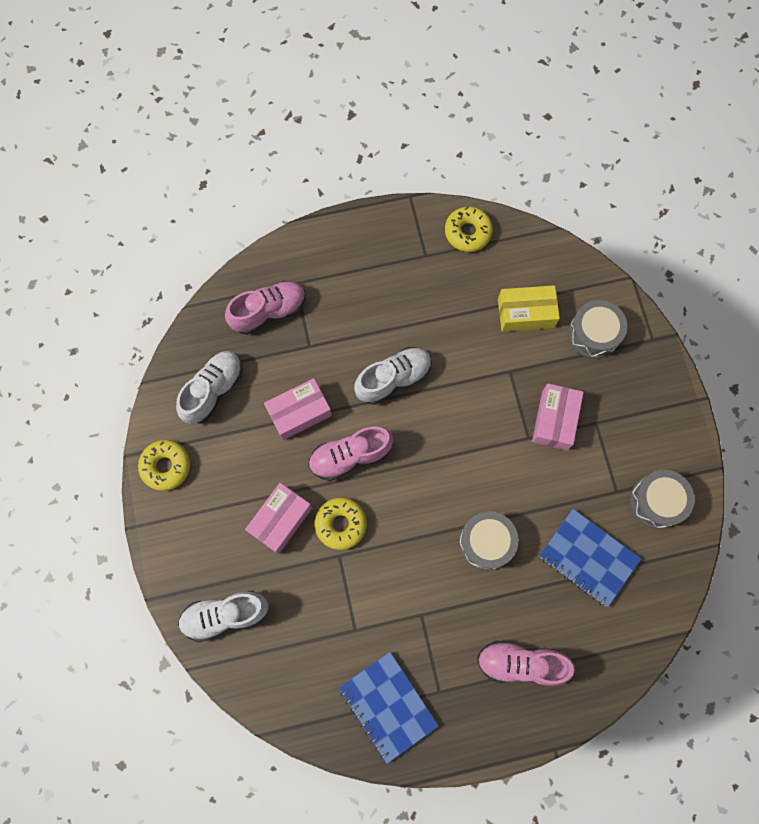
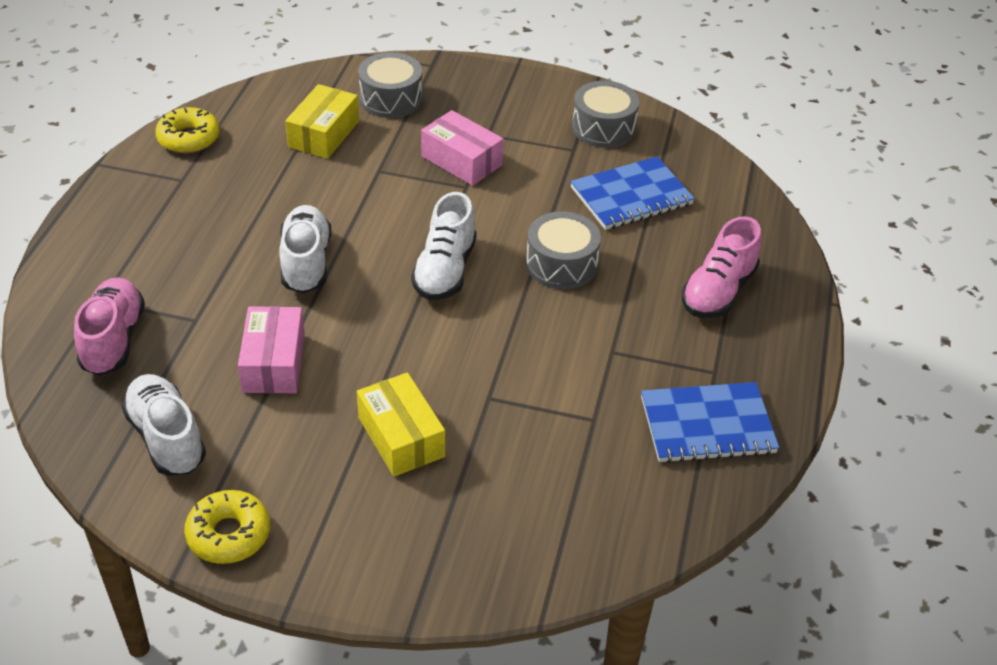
camera: 65 degrees left, 30 degrees down
(225, 615) = (490, 548): white shoe -> white shoe (445, 270)
(280, 520) = (401, 437): pink box -> yellow box
(341, 524) = (450, 380): yellow donut -> none
(350, 456) = (370, 338): pink shoe -> none

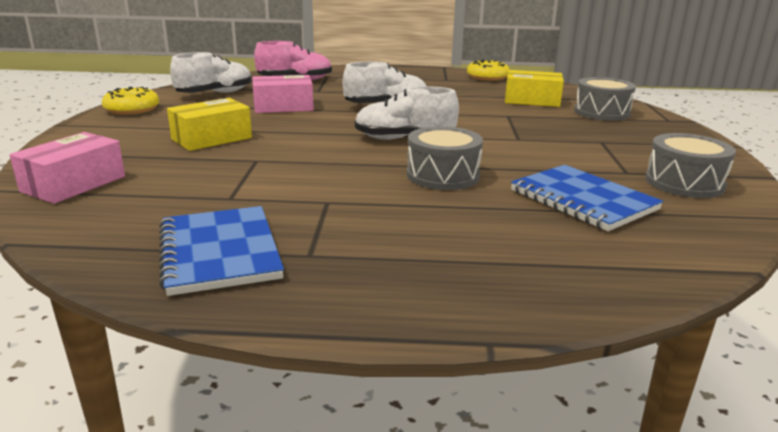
camera: 80 degrees right, 20 degrees down
(461, 161) = (551, 135): pink box -> pink box (74, 184)
(718, 291) = (455, 253): pink shoe -> none

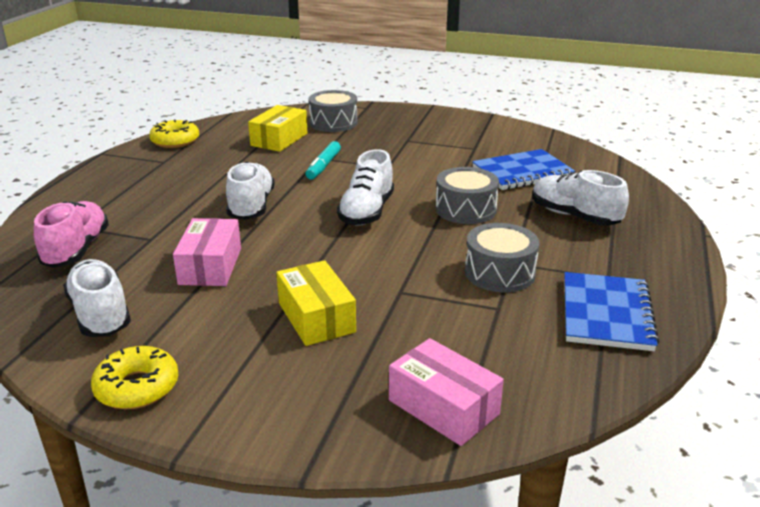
camera: 75 degrees left, 5 degrees up
(220, 252) = (606, 314): blue notebook -> blue notebook turned 75 degrees counterclockwise
(473, 234) = (574, 216): none -> white shoe
(490, 118) = (323, 166): none -> turquoise marker
(684, 183) = (497, 137): grey drum -> grey drum (499, 273)

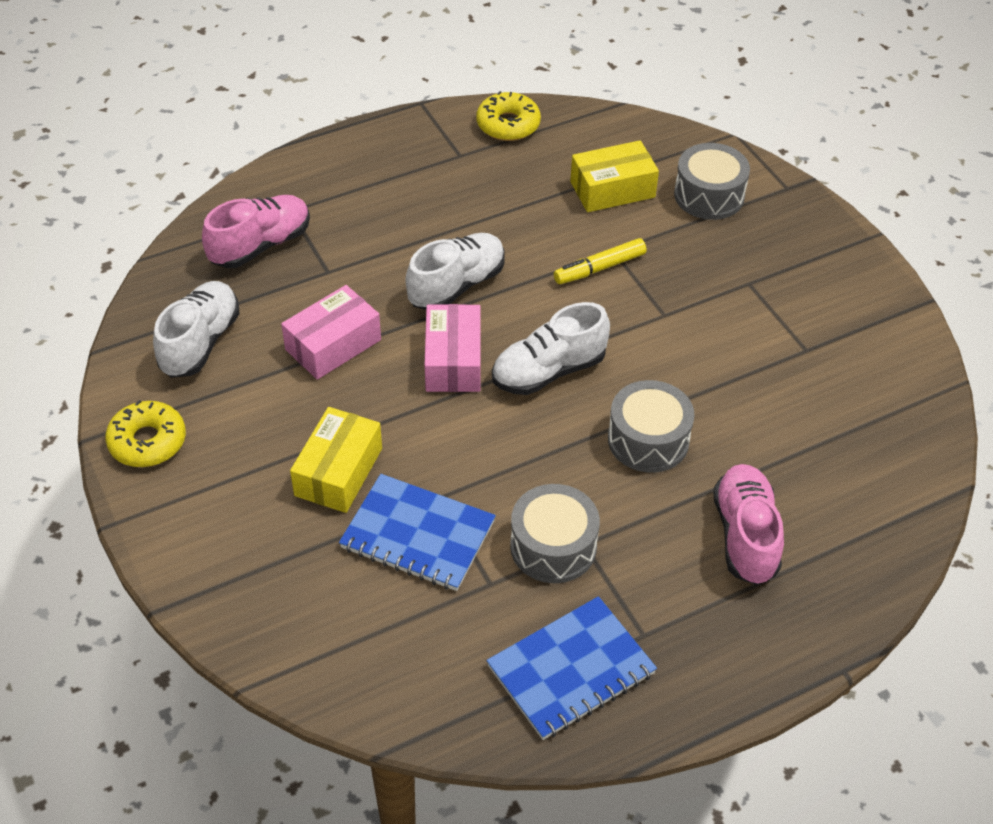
camera: 45 degrees right, 20 degrees up
(323, 166) = (599, 268): turquoise marker -> yellow marker
(443, 407) = (309, 638): pink box -> pink box (453, 361)
(522, 172) = (797, 429): blue notebook -> blue notebook (418, 535)
(574, 216) = (745, 535): white shoe -> pink shoe

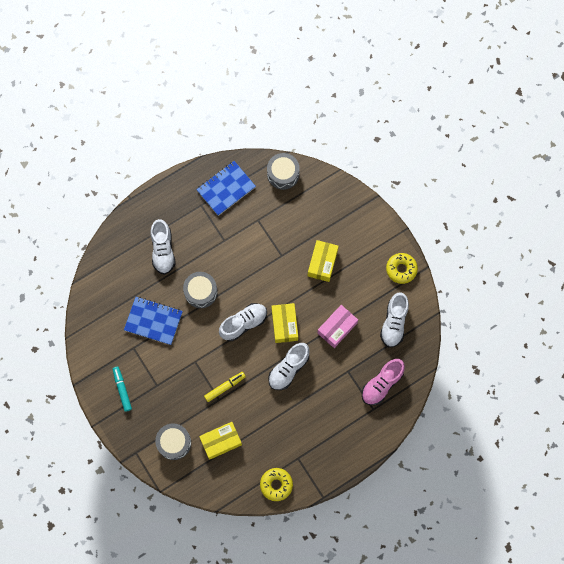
camera: 175 degrees right, 25 degrees up
(418, 535) = (287, 238): blue notebook -> blue notebook (153, 321)
(453, 361) = (284, 325): pink box -> yellow box
(553, 546) = (236, 238): grey drum -> grey drum (283, 174)
(745, 535) = (163, 250): pink shoe -> white shoe
(824, 283) = (122, 389): none -> turquoise marker

